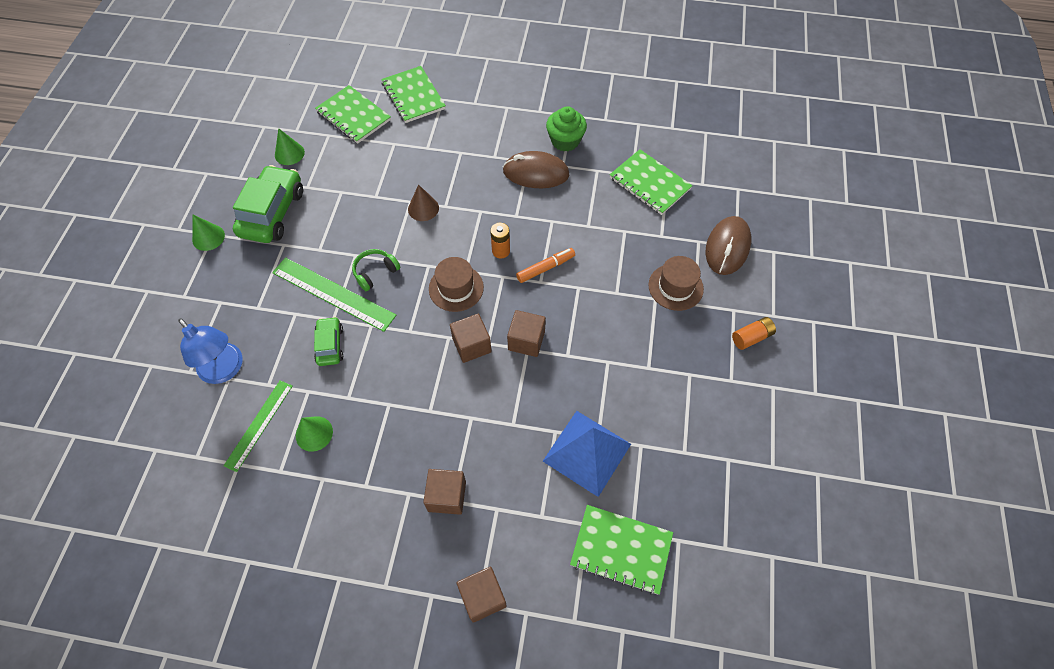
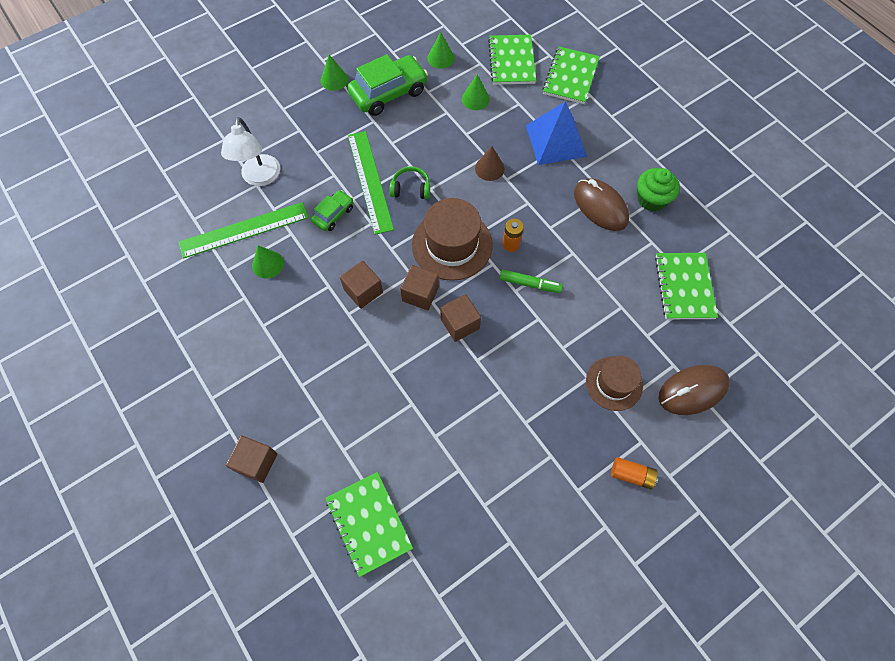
camera: 45 degrees right, 5 degrees up
(225, 370) = (260, 178): blue lamp -> white lamp
(259, 425) = (244, 230): green ruler -> green ruler, size x1.54
(354, 165) = (475, 99): none -> green cone
(447, 496) = (301, 379): brown cube -> brown cube (363, 291)
(456, 288) = (452, 245): brown hat -> brown hat, size x1.56
(545, 268) = (529, 284): orange marker -> green marker
(587, 452) = (417, 438): blue pyramid -> blue pyramid (556, 140)

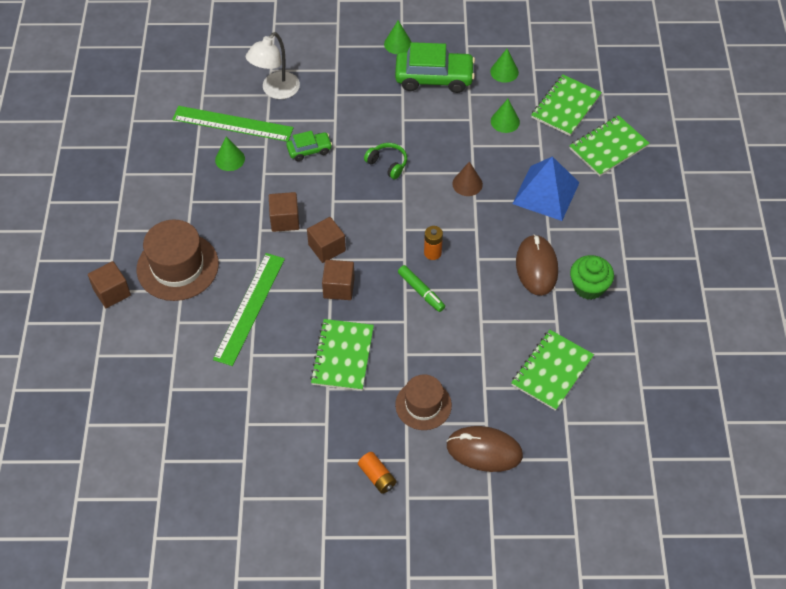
camera: 35 degrees right, 10 degrees down
(369, 523) = (155, 382): green notebook -> green notebook (342, 356)
(370, 181) = (359, 140): green ruler -> green ruler (249, 308)
(452, 245) = (384, 225): brown hat -> brown hat (177, 266)

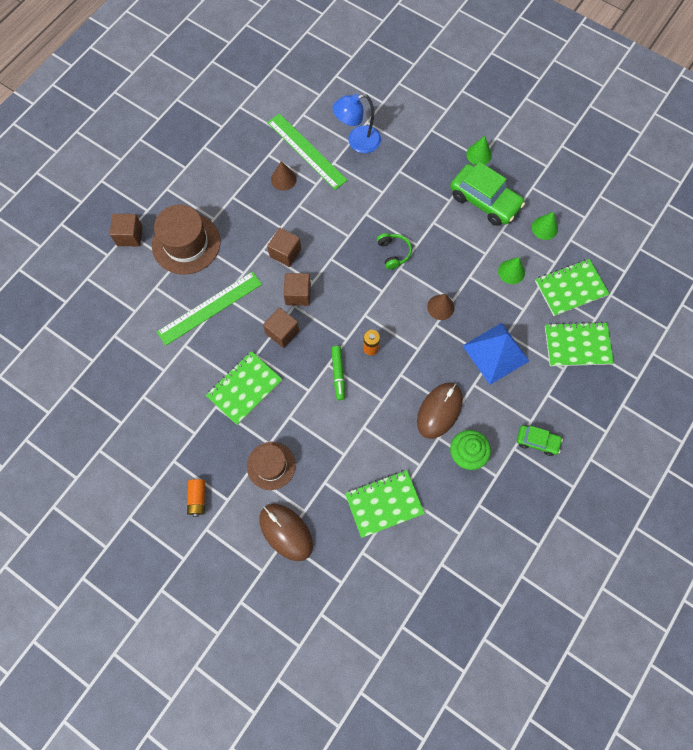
camera: 35 degrees right, 15 degrees up
(230, 159) = (283, 179): green cone -> brown cone
(275, 91) = (357, 141): white lamp -> blue lamp
(309, 150) = (345, 206): green car -> green car (537, 441)

